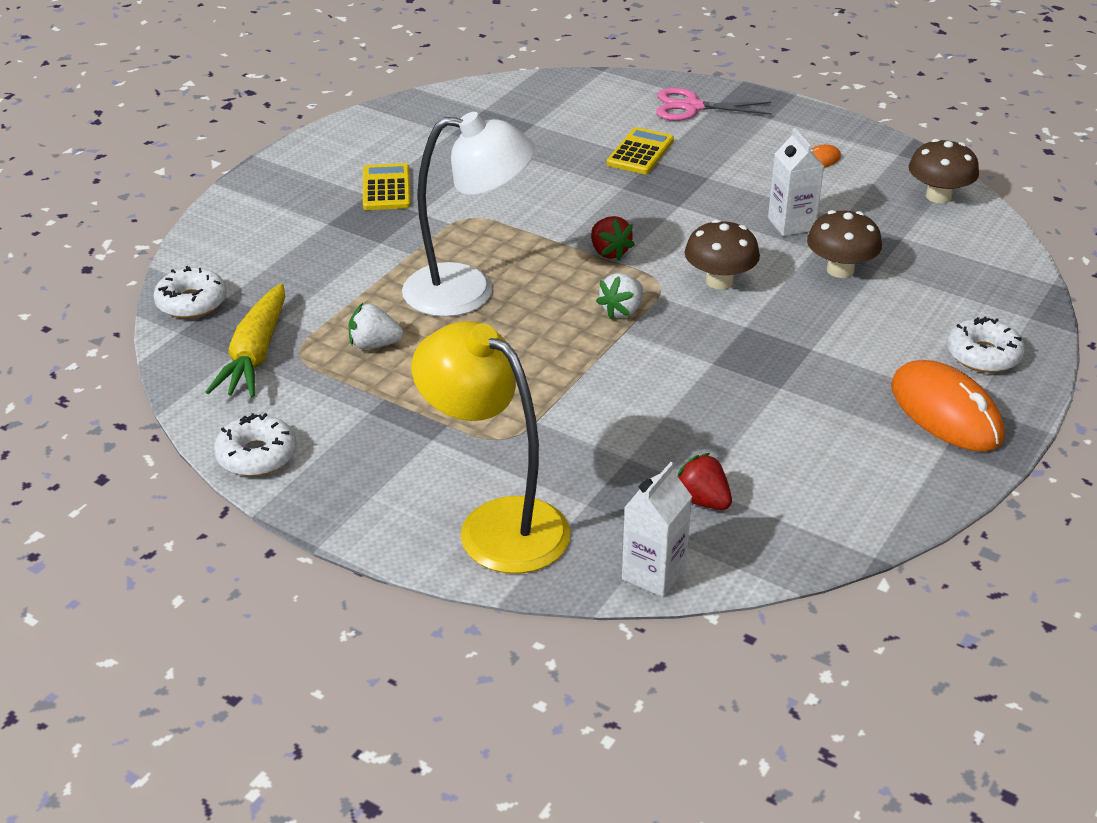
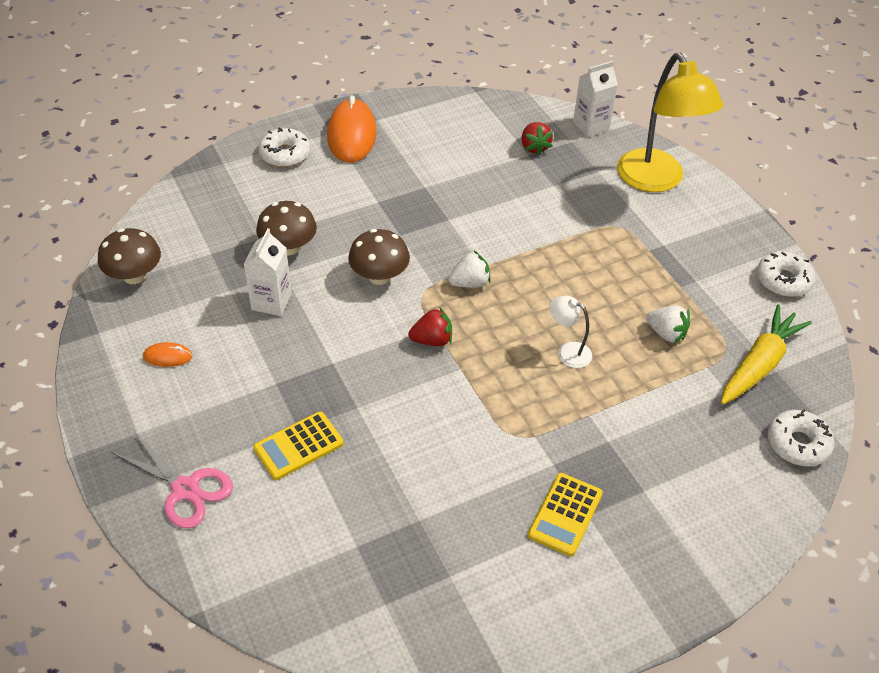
camera: 150 degrees left, 10 degrees up
(468, 291) = (567, 352): white lamp -> white lamp, size x0.44
(609, 252) = (432, 340): red strawberry -> red strawberry turned 75 degrees clockwise

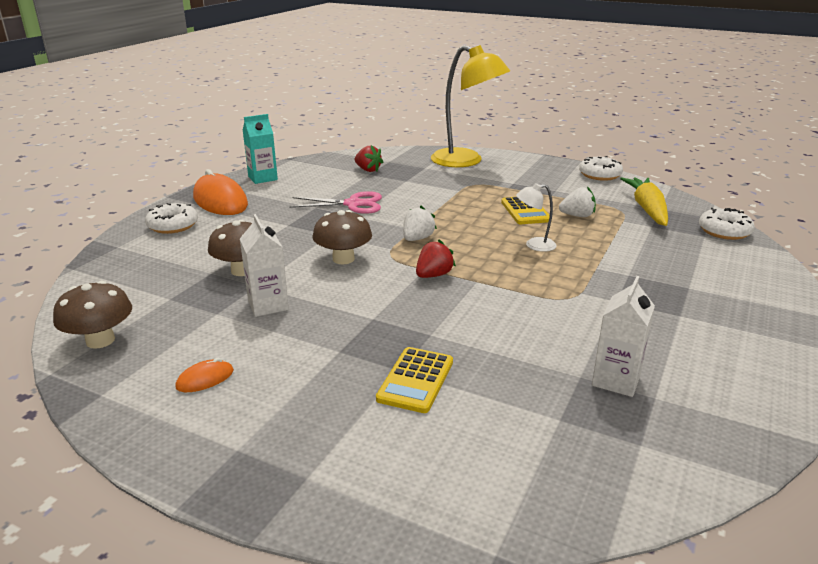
camera: 35 degrees left, 20 degrees down
(185, 489) = (346, 465): pink scissors -> pink scissors (353, 204)
(420, 114) = (262, 178): none -> turquoise carton
(565, 514) = (667, 322): yellow calculator -> yellow calculator (525, 211)
(591, 126) = (391, 153): white carton -> white carton (616, 380)

